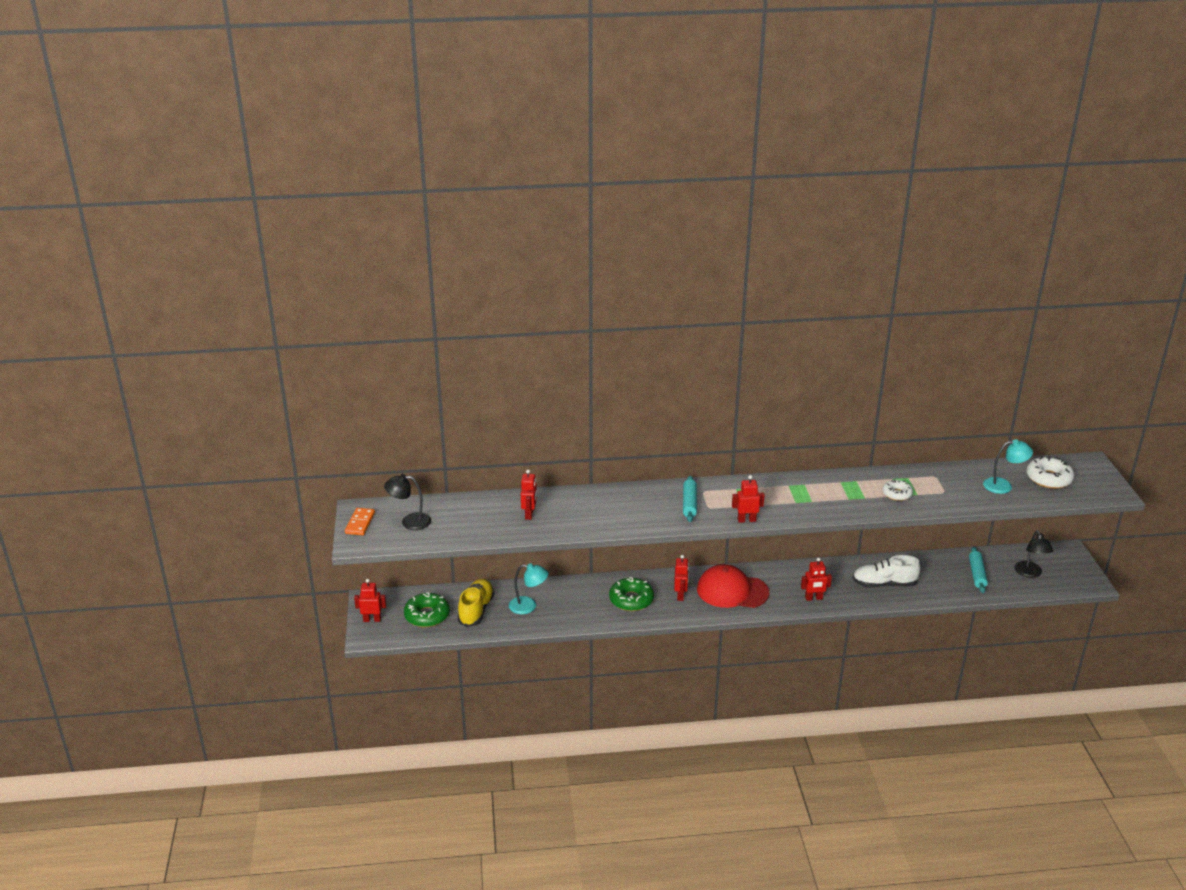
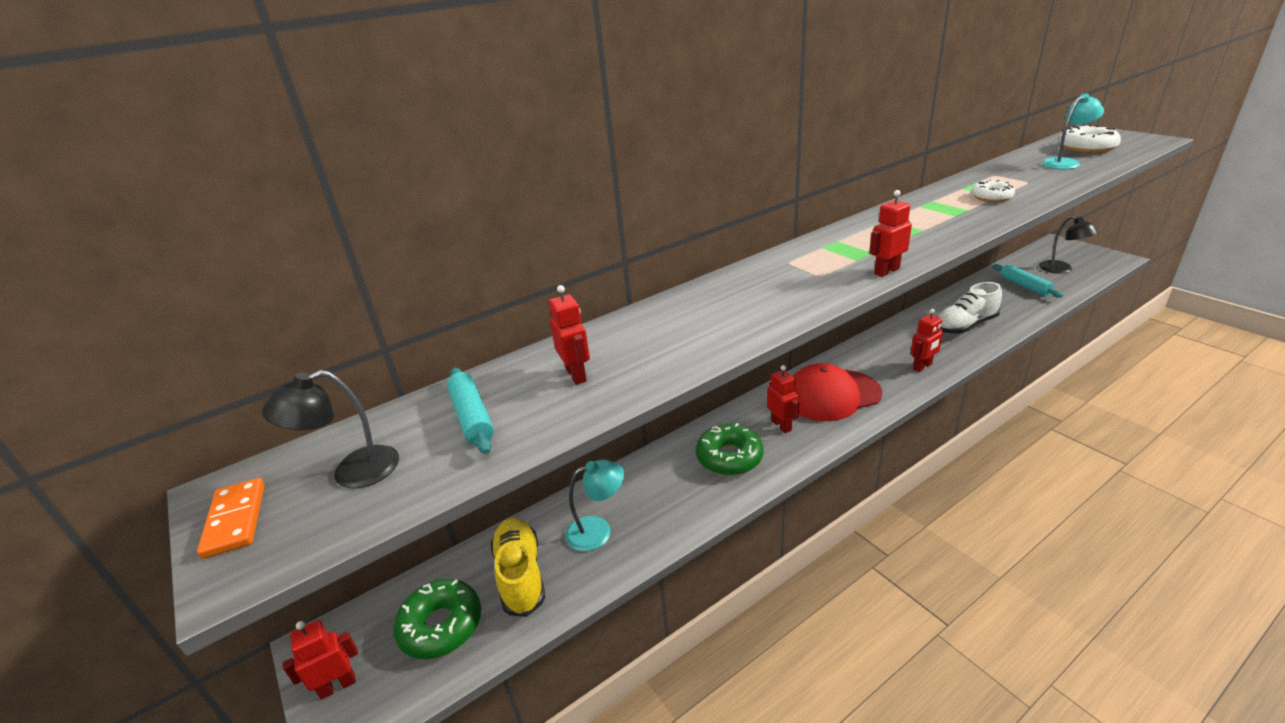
camera: 25 degrees left, 0 degrees up
(689, 503) = (790, 280): turquoise rolling pin -> turquoise rolling pin (472, 417)

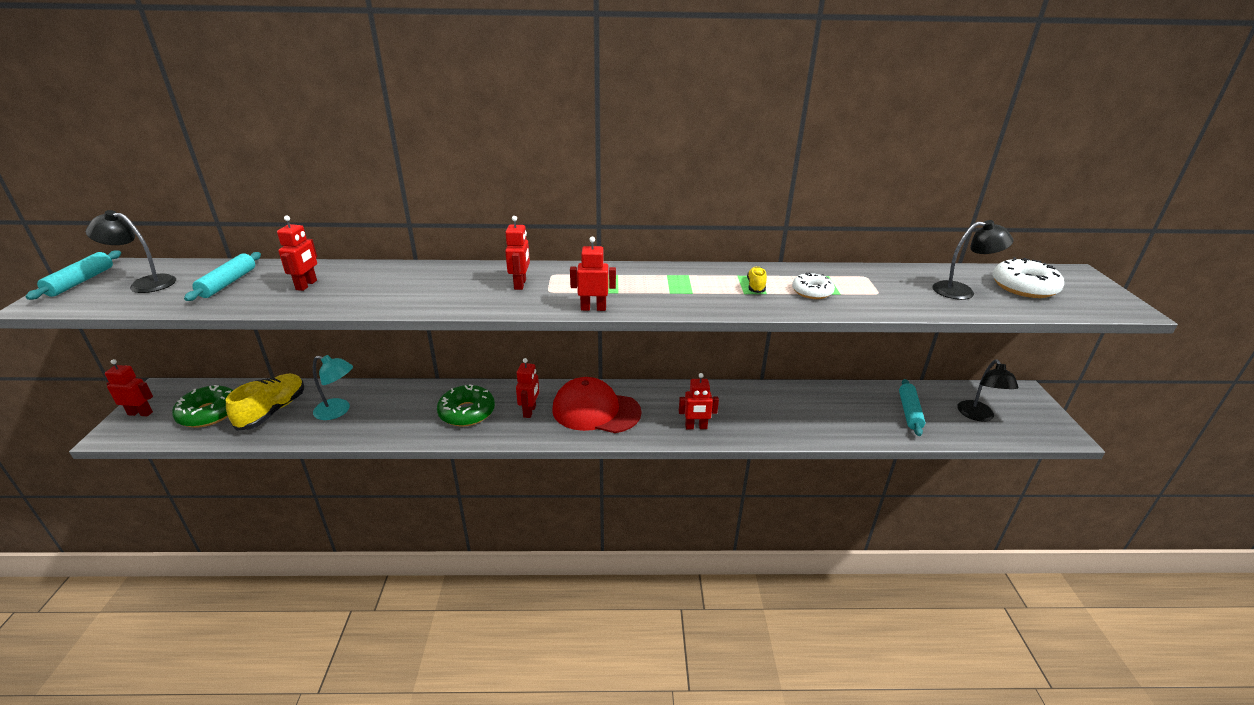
camera: 30 degrees right, 0 degrees up
(235, 520) = (81, 281): orange domino -> turquoise rolling pin
(783, 281) = (520, 284): none -> red robot
(950, 208) = (756, 286): none -> yellow shoe
(964, 326) = (789, 416): white shoe -> none
(1065, 163) = (961, 291): turquoise lamp -> black lamp

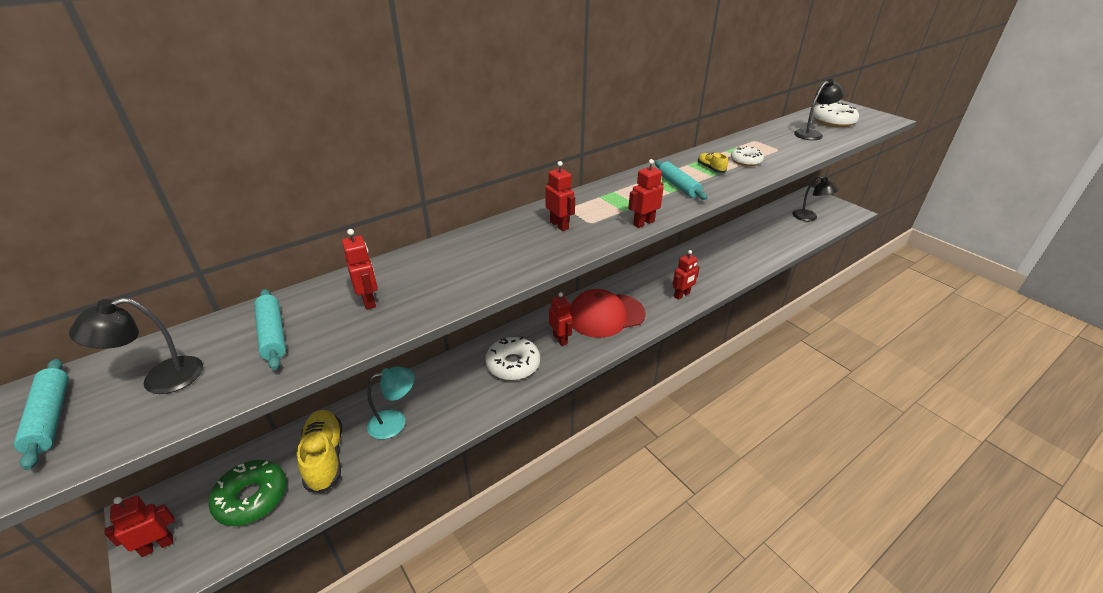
camera: 35 degrees left, 5 degrees up
(467, 412) = (513, 364): green donut -> white donut
(909, 412) = (777, 230): turquoise rolling pin -> turquoise rolling pin (678, 186)

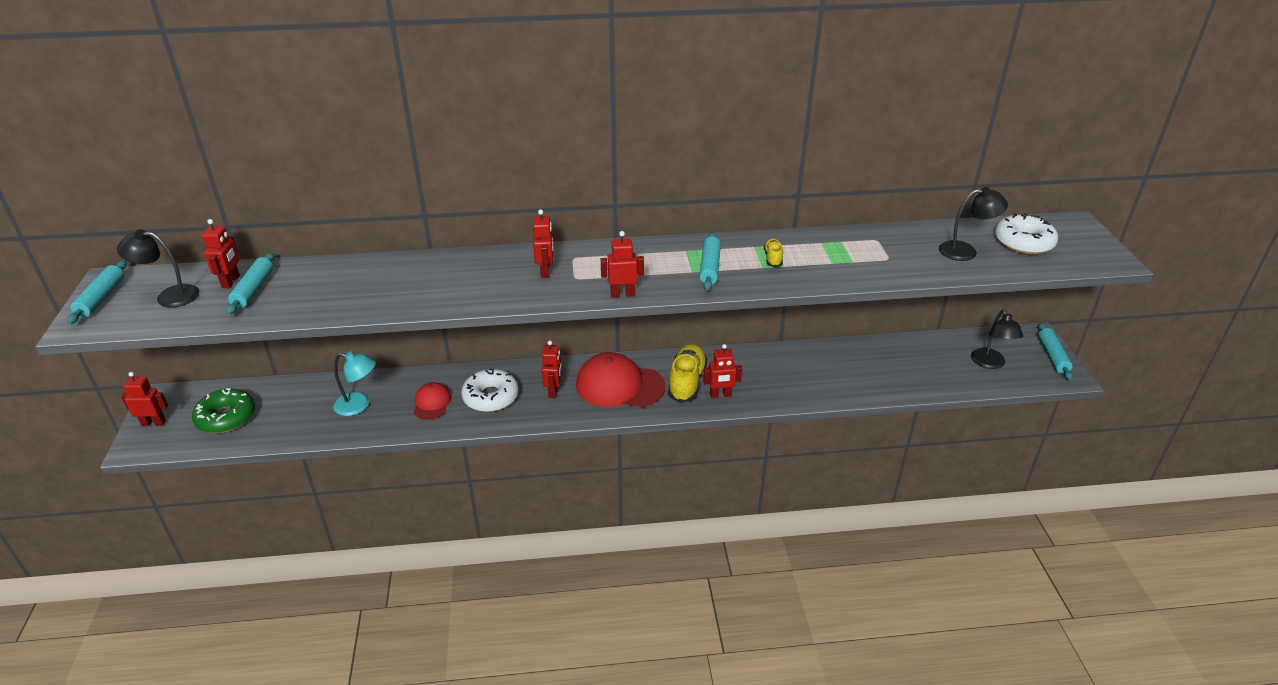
camera: 30 degrees right, 0 degrees up
(325, 457) = (291, 410): yellow shoe -> yellow shoe (687, 382)
(369, 301) = (334, 287): red robot -> red robot (231, 282)
(465, 391) = (432, 403): none -> red cap
(745, 161) = (826, 261): white donut -> none
(833, 203) = (1052, 356): none -> turquoise rolling pin

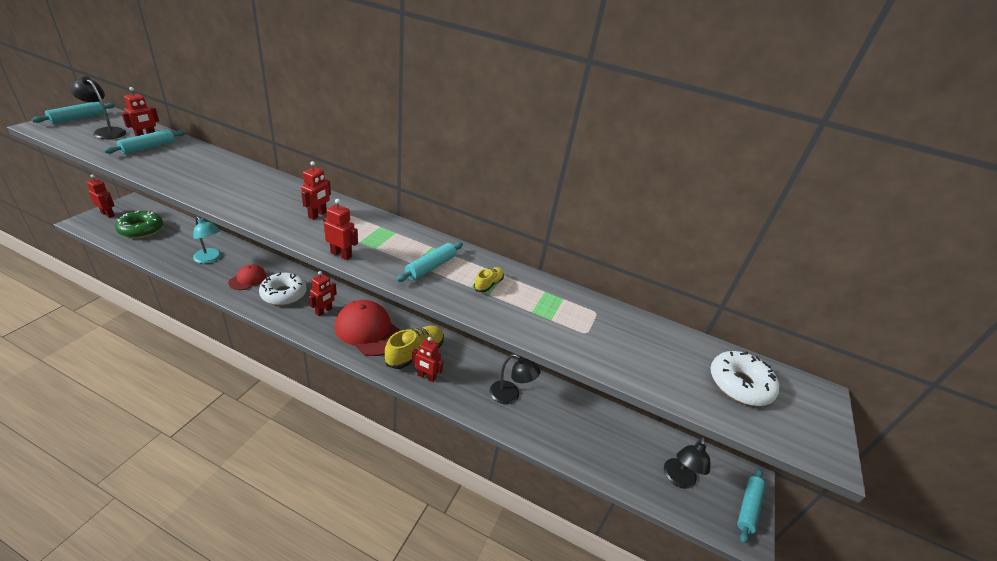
camera: 25 degrees right, 0 degrees up
(965, 251) = (669, 363): black lamp -> black lamp (510, 395)

